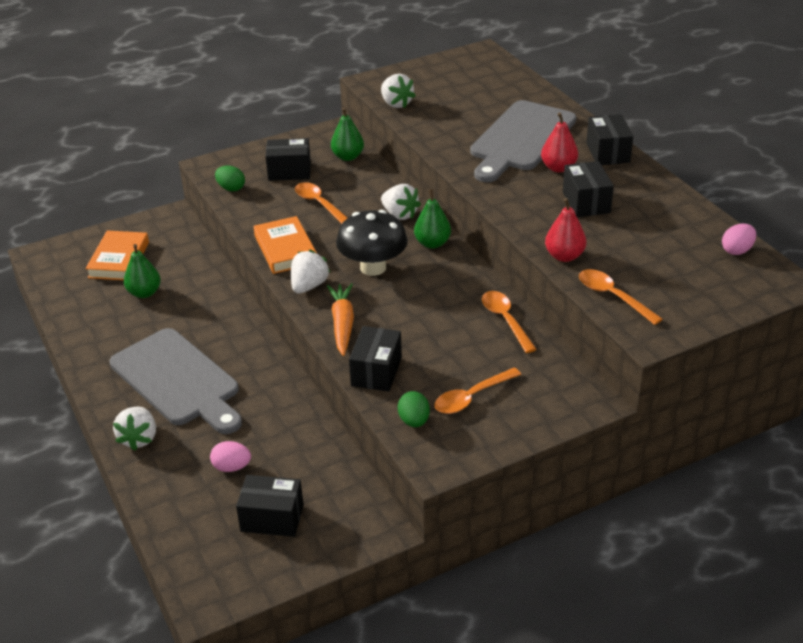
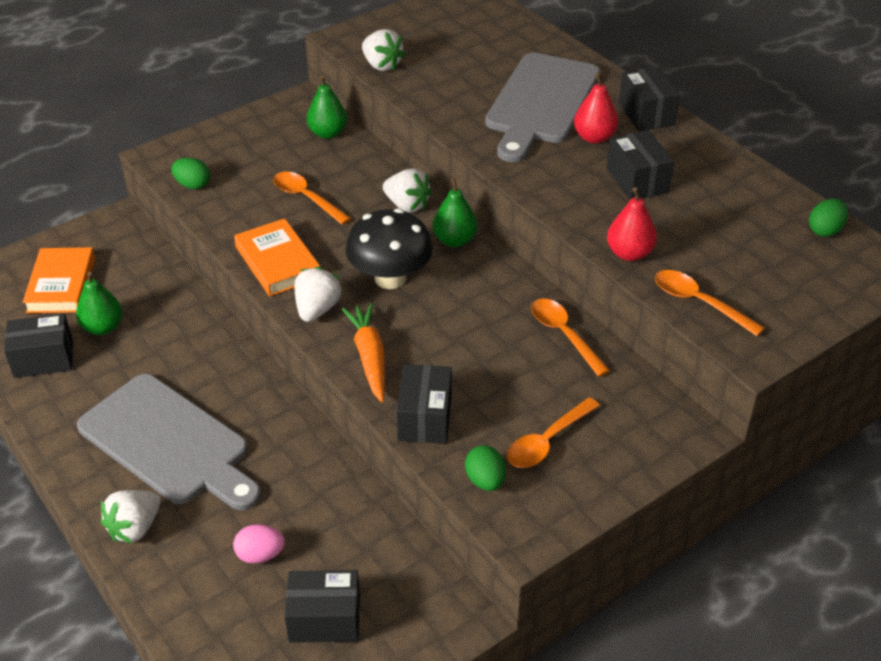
camera: 10 degrees left, 5 degrees up
(139, 438) = (135, 528): white strawberry -> white strawberry turned 45 degrees clockwise
(289, 171) = (260, 157): black box -> black box (43, 359)
(737, 250) = (825, 230): pink egg -> green egg

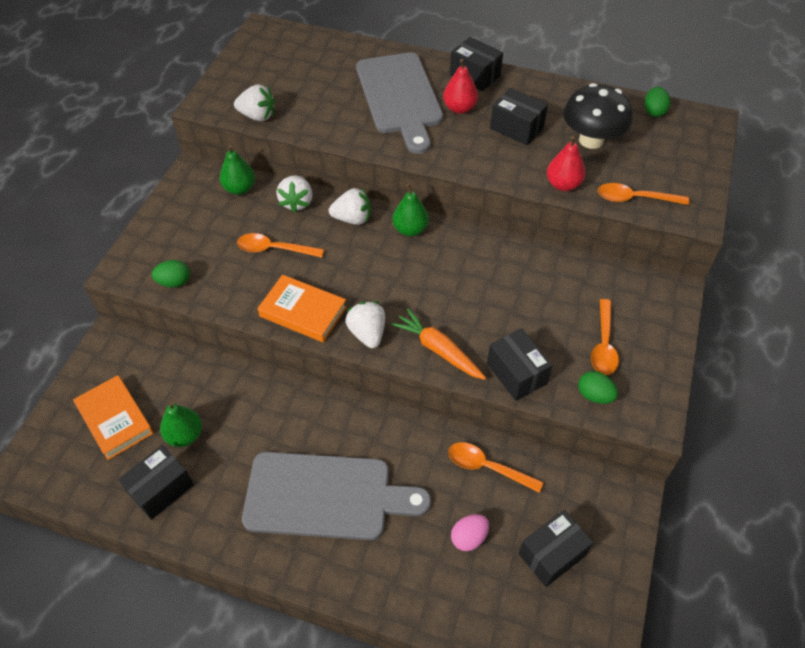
camera: 35 degrees left, 10 degrees up
(135, 528) = (364, 577): white strawberry -> white strawberry (297, 202)
(390, 278) = (394, 281): black mushroom -> black mushroom (591, 140)
(564, 335) = (543, 263): orange spoon -> orange spoon (487, 467)

